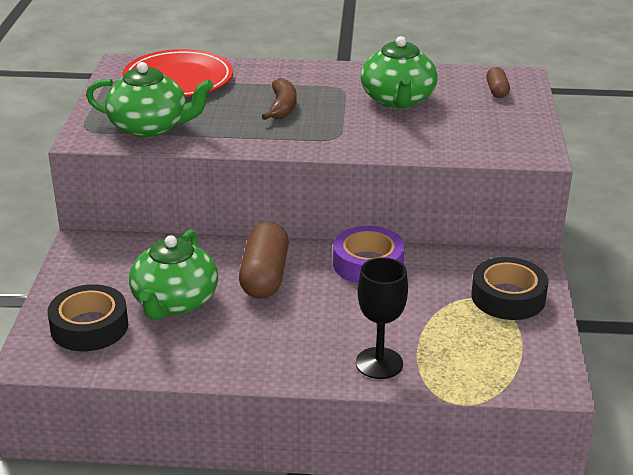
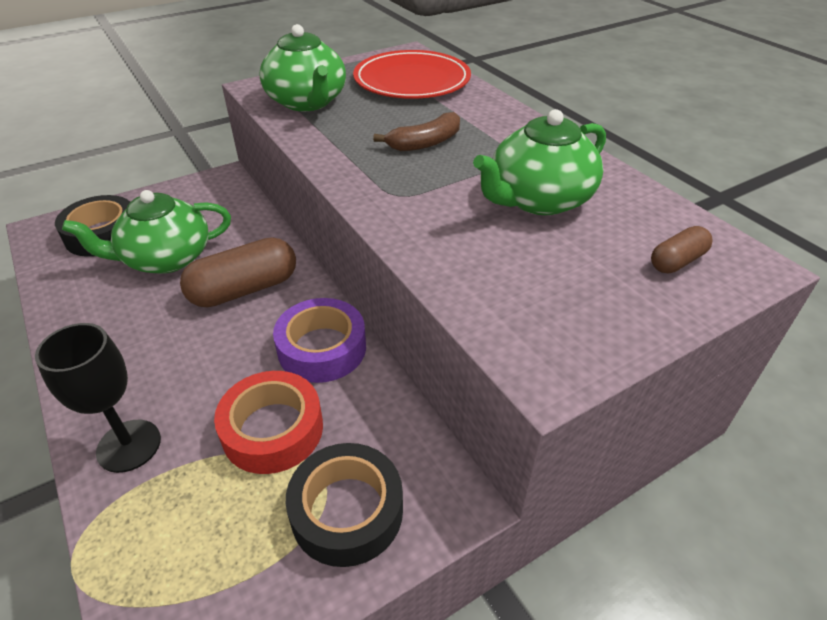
camera: 55 degrees right, 10 degrees up
(422, 304) = (273, 429): none -> red tape

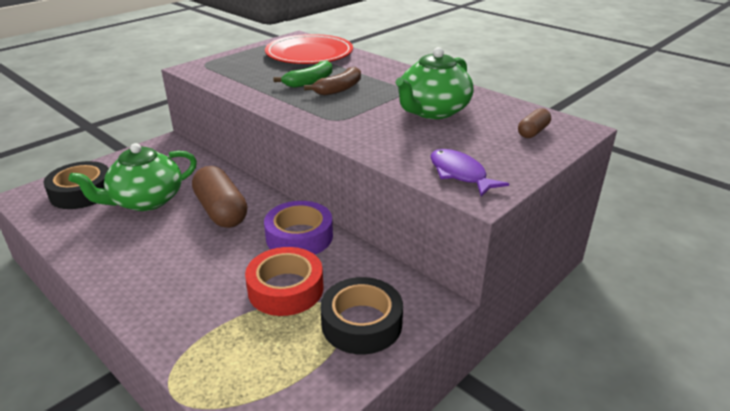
camera: 15 degrees left, 10 degrees down
(129, 445) = (178, 318): black goblet -> none
(244, 289) = (221, 211): brown capsule -> brown capsule turned 75 degrees counterclockwise
(307, 102) = (237, 74): green teapot -> none
(392, 126) = (310, 82): none -> green banana
(532, 325) = (460, 174): none -> purple fish

